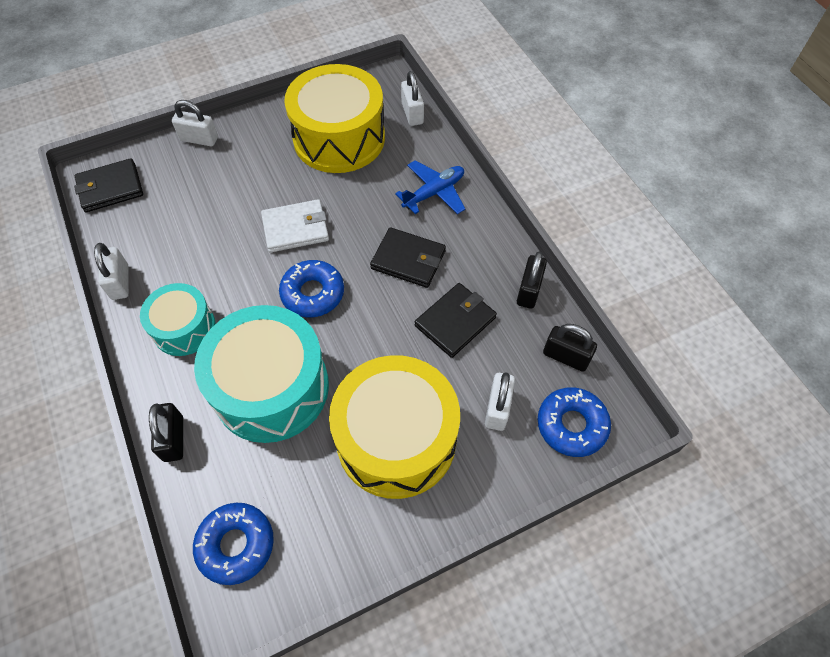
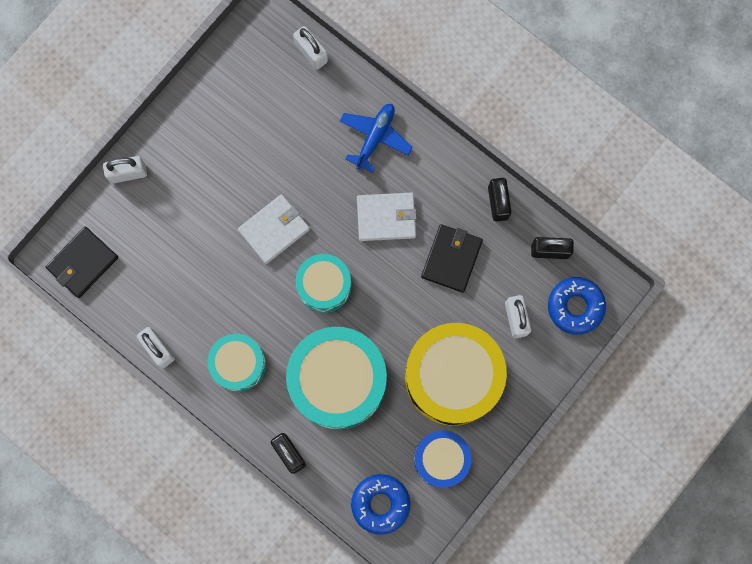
camera: 25 degrees left, 20 degrees up
(313, 293) = (324, 285): blue donut -> turquoise drum
(335, 526) = (441, 459): none -> blue drum
(339, 138) = (258, 113): yellow drum -> none
(408, 260) = (386, 217): black wallet -> white wallet

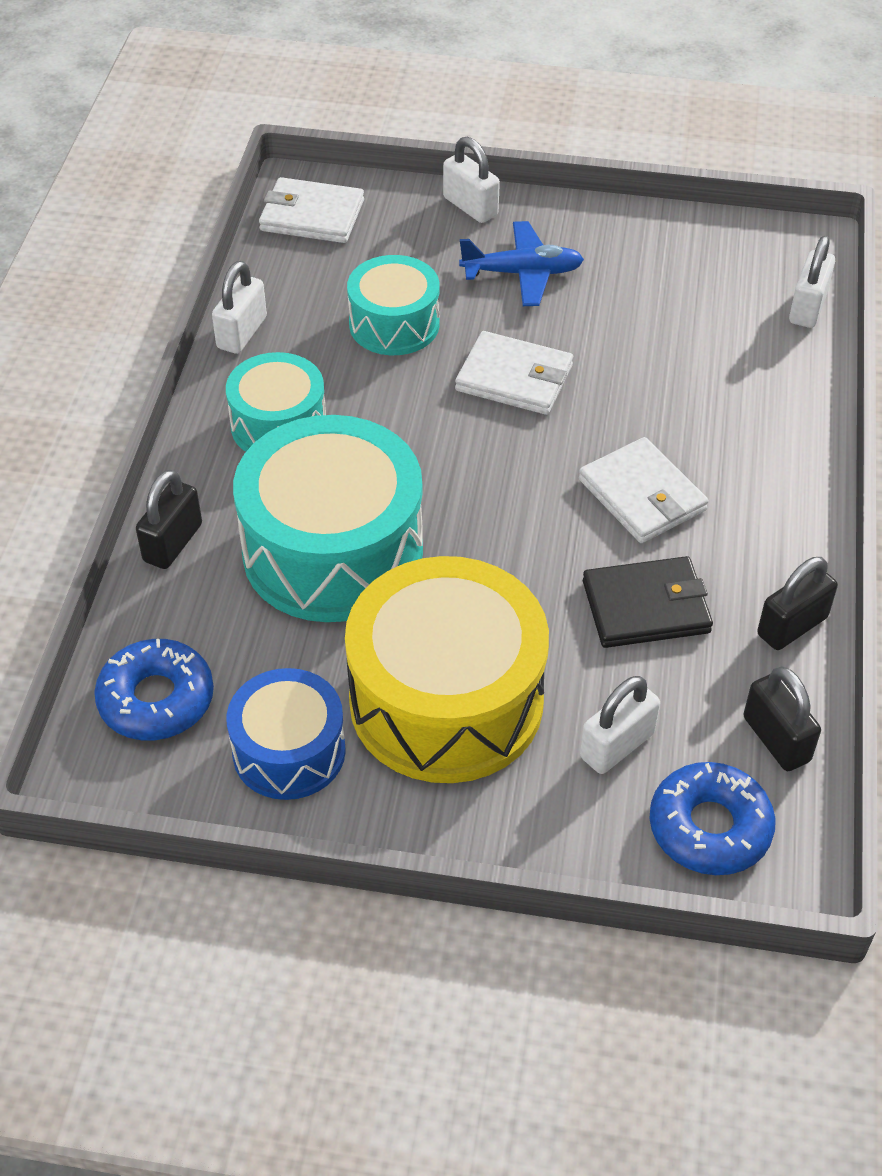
camera: 60 degrees right, 30 degrees down
(82, 263) = (312, 215): black wallet -> white wallet
(324, 285) = (474, 469): turquoise drum -> turquoise drum (394, 324)
(375, 137) = (752, 428): blue plane -> blue plane (522, 273)

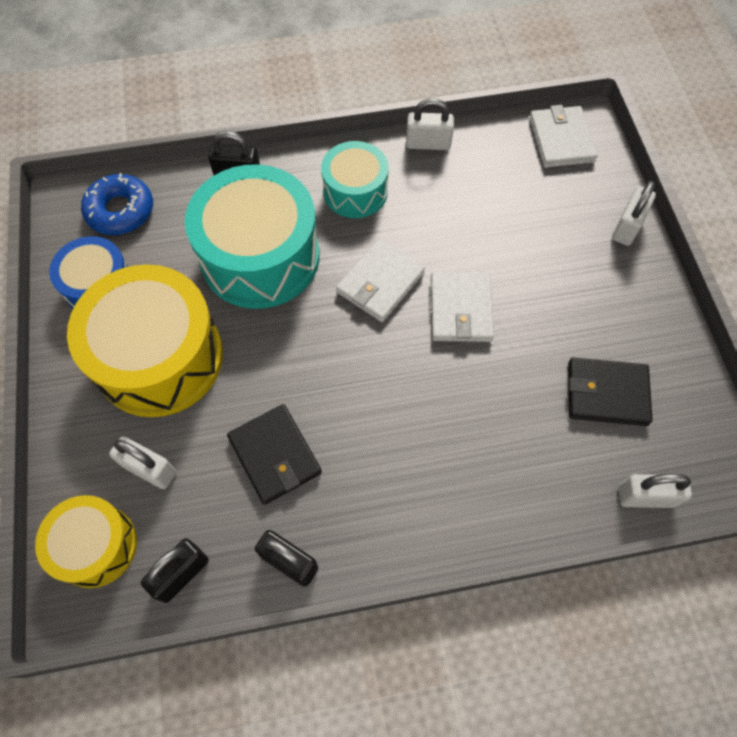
camera: 70 degrees right, 15 degrees up
(394, 324) = (478, 221): turquoise drum -> none
(522, 273) = (572, 281): blue plane -> none
(642, 495) = (380, 424): white wallet -> white wallet (380, 283)
(678, 295) = (606, 393): none -> black wallet
(709, 827) = (96, 546): blue donut -> yellow drum

